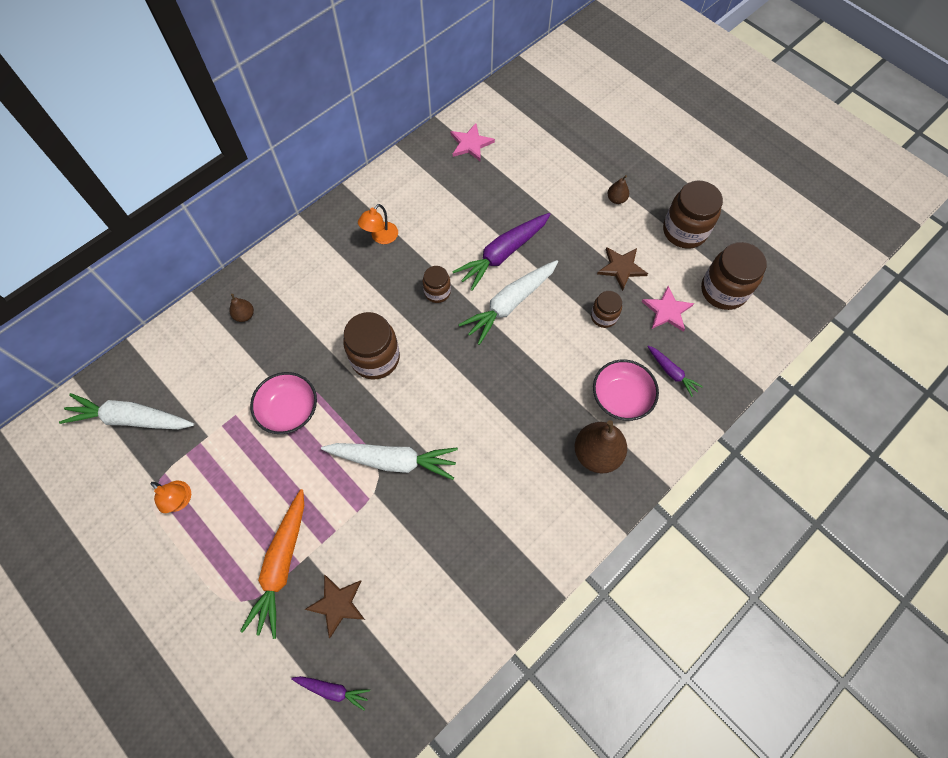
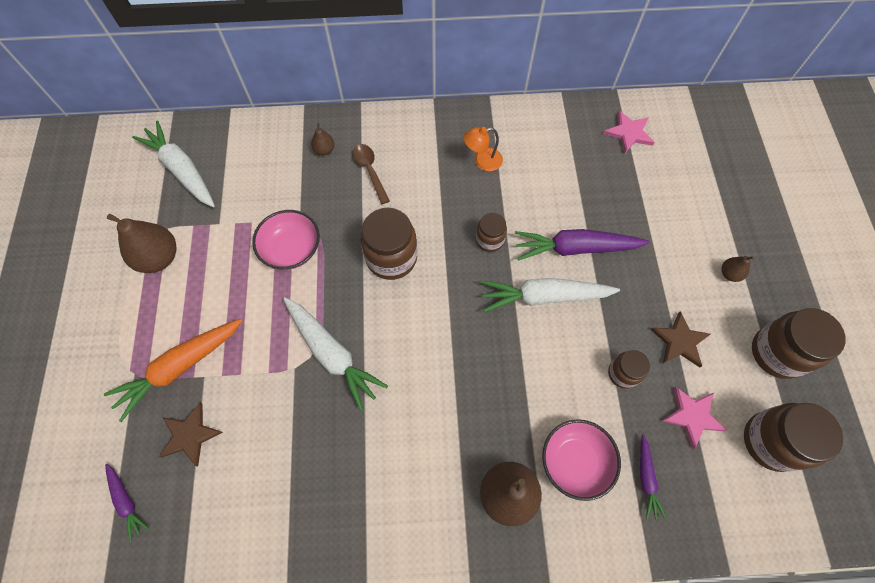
camera: 40 degrees right, 0 degrees up
(180, 500) = (159, 258): orange lamp -> brown pear
(298, 305) = (370, 171): none -> brown spoon

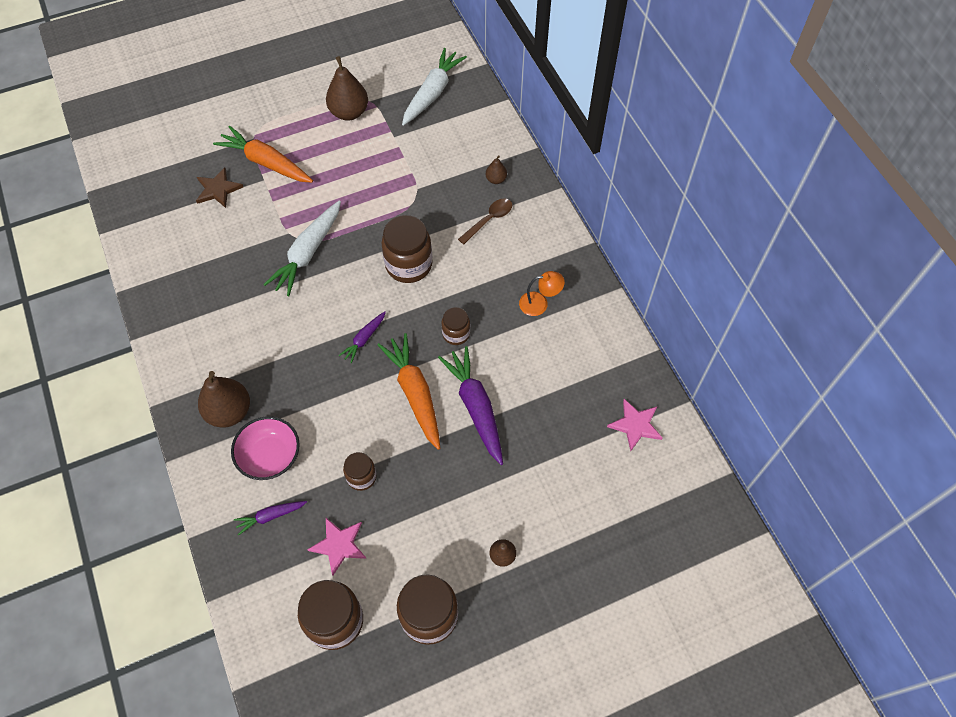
camera: 70 degrees right, 5 degrees down
(126, 501) = (163, 173): purple carrot -> purple carrot (364, 339)
(291, 249) = (389, 192): pink bowl -> none
(482, 161) = (539, 303): orange lamp -> orange lamp turned 120 degrees clockwise
(544, 297) = (415, 394): white carrot -> orange carrot
(679, 341) = (410, 520): brown star -> none

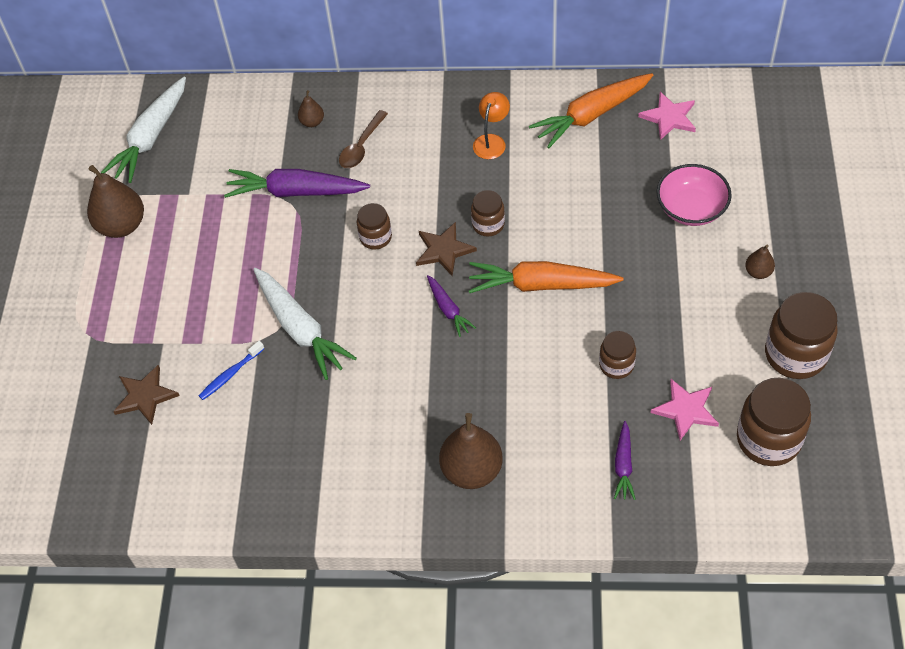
camera: 60 degrees left, 5 degrees down
(253, 229) = (230, 374): none -> blue toothbrush
(266, 163) = (139, 333): orange carrot -> orange carrot (592, 115)
(270, 456) = (549, 445): pink bowl -> pink bowl (691, 208)
(409, 265) = (375, 237): brown jar -> brown jar, size x0.56
(417, 314) = (444, 250): none -> brown star
(432, 93) = (151, 137): white carrot -> white carrot turned 120 degrees counterclockwise
(476, 408) = (585, 237): purple carrot -> purple carrot (296, 192)
(489, 220) = (361, 146): brown spoon -> brown spoon turned 135 degrees counterclockwise

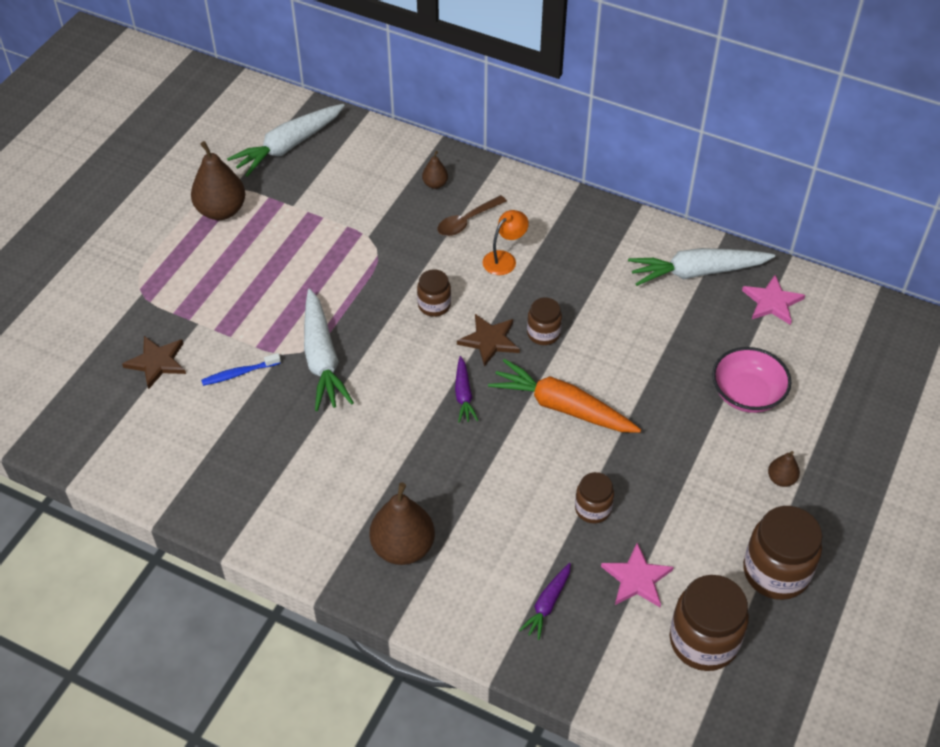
camera: 20 degrees right, 5 degrees down
(296, 192) = (386, 239): purple carrot -> none
(491, 141) = (589, 260): orange lamp -> orange lamp (504, 259)
(592, 115) = (697, 272): orange carrot -> white carrot

